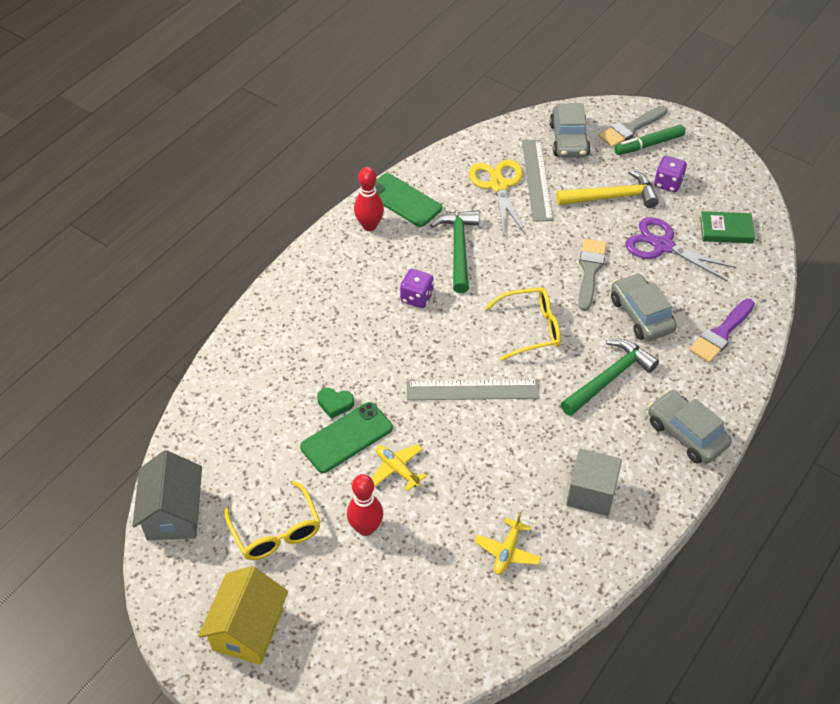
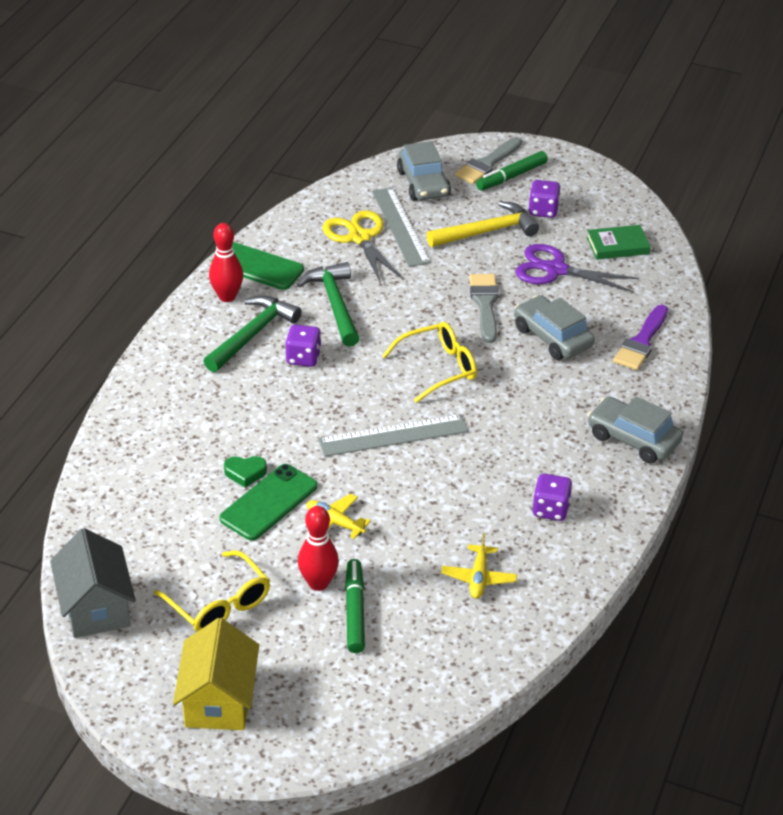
camera: 15 degrees left, 10 degrees down
(389, 563) = (355, 611): none -> green marker
(591, 493) = (550, 509): grey cube -> purple dice
(609, 378) = (536, 401): green hammer -> green hammer (252, 335)

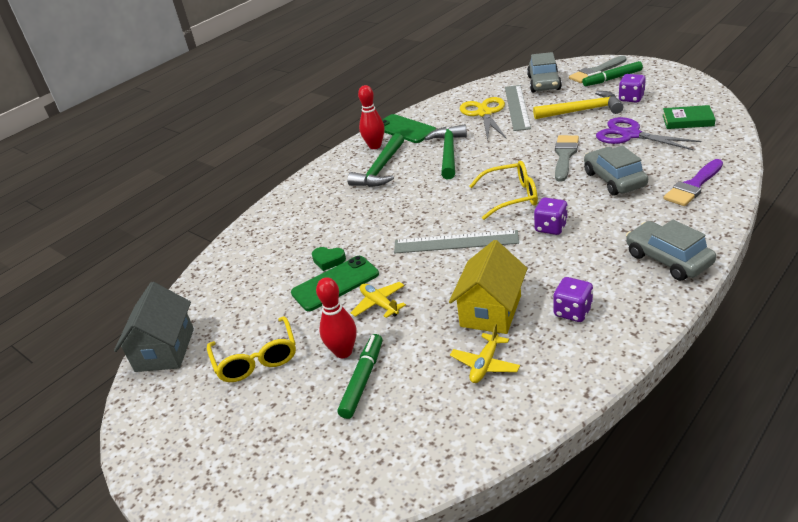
camera: 25 degrees right, 5 degrees down
(219, 700) = (211, 444): yellow house -> yellow house (491, 311)
(252, 335) = (380, 169): green hammer -> green hammer turned 150 degrees clockwise
(303, 358) = (410, 185): purple dice -> purple dice (551, 227)

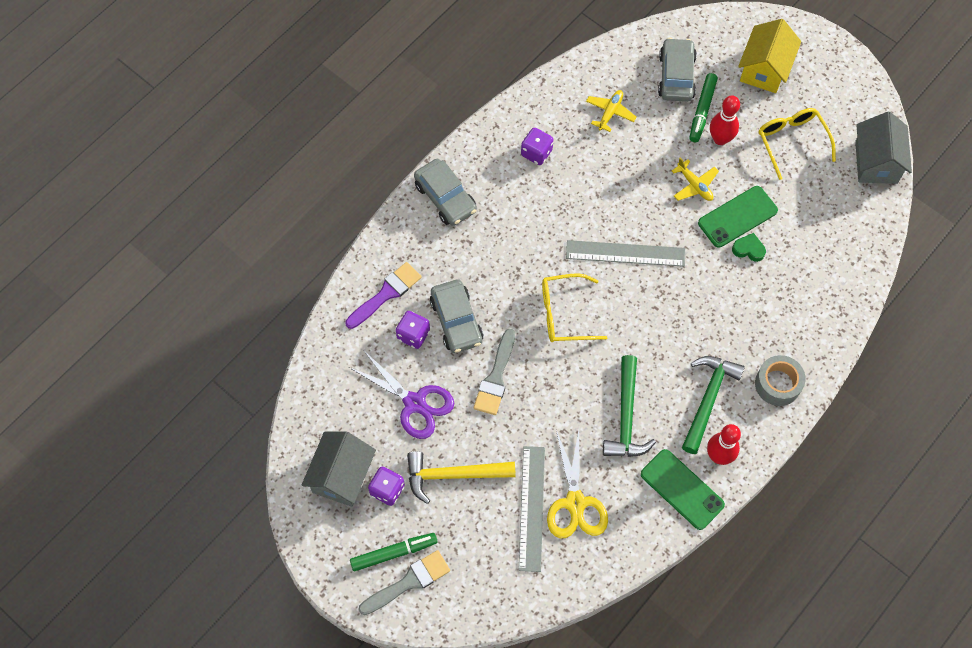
camera: 175 degrees right, 30 degrees up
(320, 184) = (777, 384): none -> grey tape
(491, 311) = (601, 163): yellow house -> yellow house (764, 69)
(544, 83) = (485, 569): grey car -> grey car (676, 76)
(551, 227) = (534, 257): purple dice -> purple dice (413, 335)
(671, 98) = (341, 476): none -> grey house
(687, 120) = (343, 418): green book -> none

